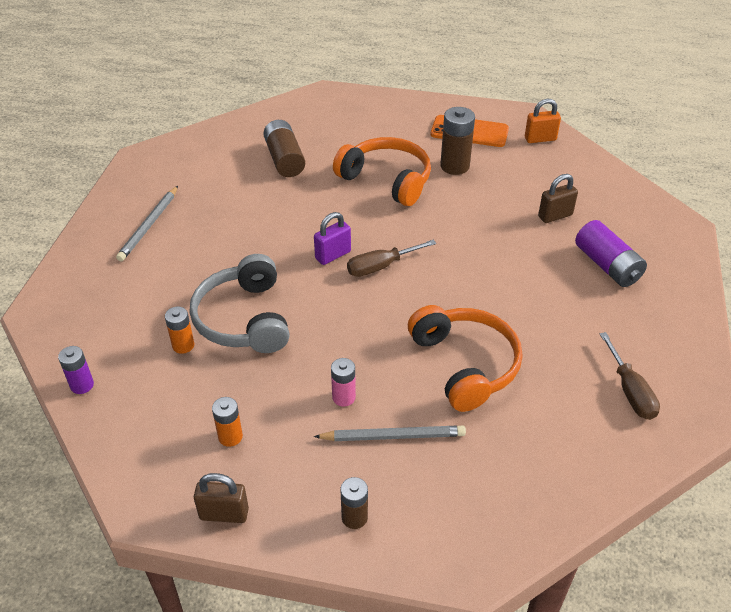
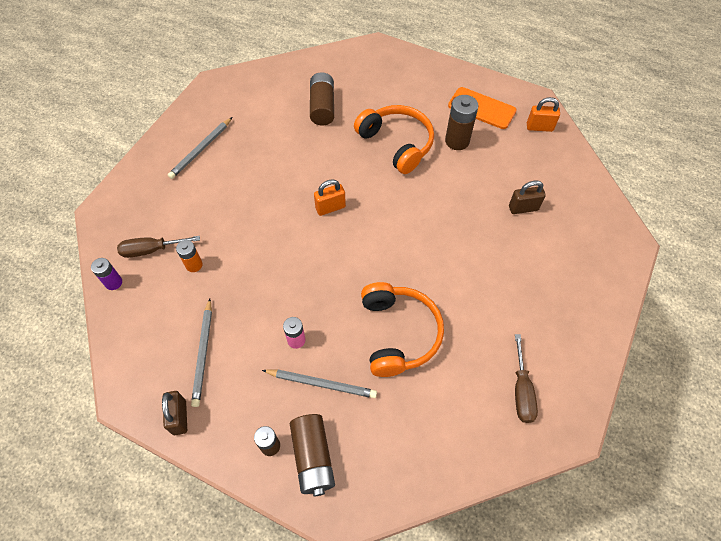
camera: 15 degrees right, 15 degrees up
(224, 514) = (179, 417): brown padlock -> brown padlock turned 60 degrees clockwise
(230, 436) = (203, 353): orange battery -> grey pencil
(243, 319) = (245, 251): grey headphones -> none
(333, 255) = (330, 208): purple padlock -> orange padlock
(381, 266) = (364, 227): brown screwdriver -> brown screwdriver (151, 250)
(413, 517) = (313, 457): none -> brown battery
(607, 265) = (548, 267): purple battery -> none

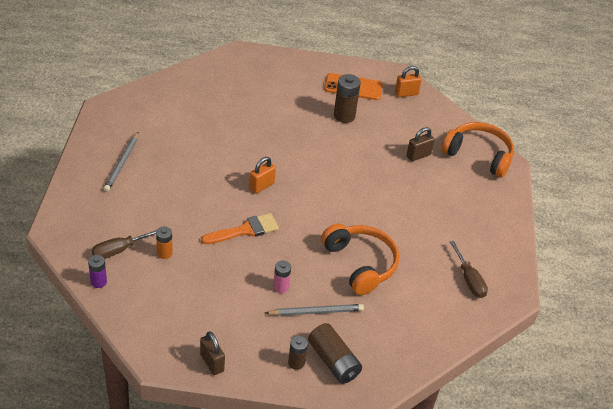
camera: 25 degrees left, 15 degrees down
(203, 353) = (208, 314): grey pencil -> none
(289, 258) = (245, 230): none -> orange brush
(322, 107) = (215, 109): brown battery -> none
(397, 143) = (295, 127): orange headphones -> orange headphones (478, 155)

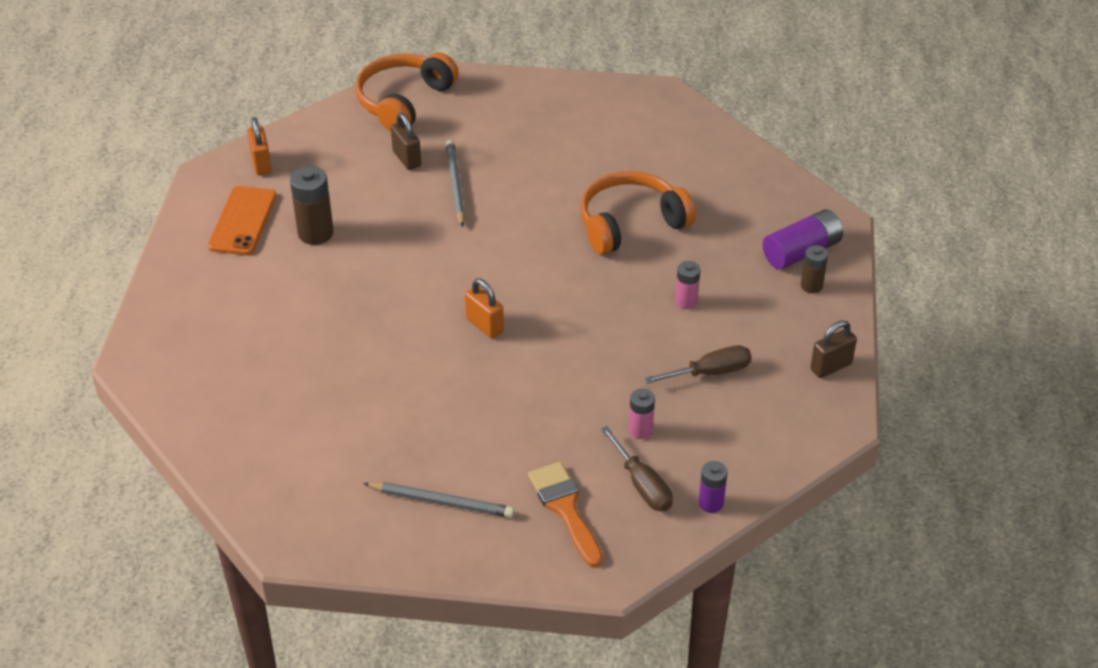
camera: 85 degrees left, 0 degrees up
(164, 253) = (640, 430): orange battery -> pink battery
(245, 230) = (581, 341): orange brush -> orange brush (565, 508)
(316, 311) = (723, 267): grey pencil -> grey pencil (455, 185)
(333, 361) = (801, 252): brown battery -> purple battery
(469, 280) = (643, 128): brown screwdriver -> brown screwdriver (710, 372)

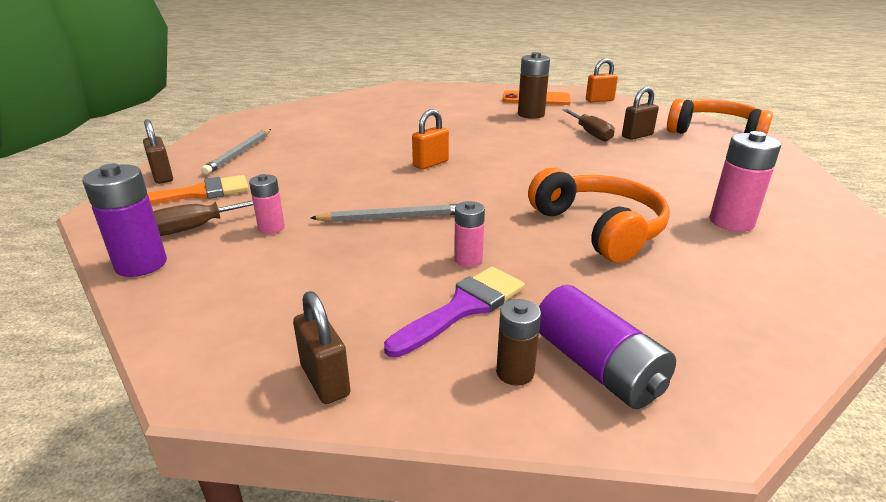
camera: 90 degrees right, 15 degrees down
(455, 185) = (613, 152): grey pencil -> grey pencil (393, 217)
(517, 556) = (162, 176): none -> brown padlock
(616, 150) = (731, 222): none -> pink battery
(710, 372) = (343, 271): brown screwdriver -> brown screwdriver (590, 133)
(711, 503) = (141, 264): purple battery -> purple battery, size x1.65
(750, 306) = (463, 308): none -> purple brush

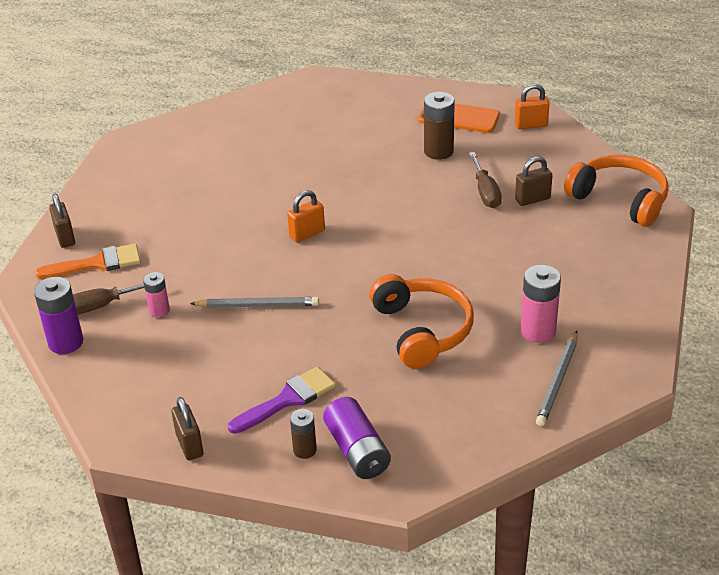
camera: 10 degrees right, 10 degrees up
(240, 153) = (131, 205): grey pencil -> grey pencil (558, 381)
(468, 259) = (305, 356): pink battery -> none

